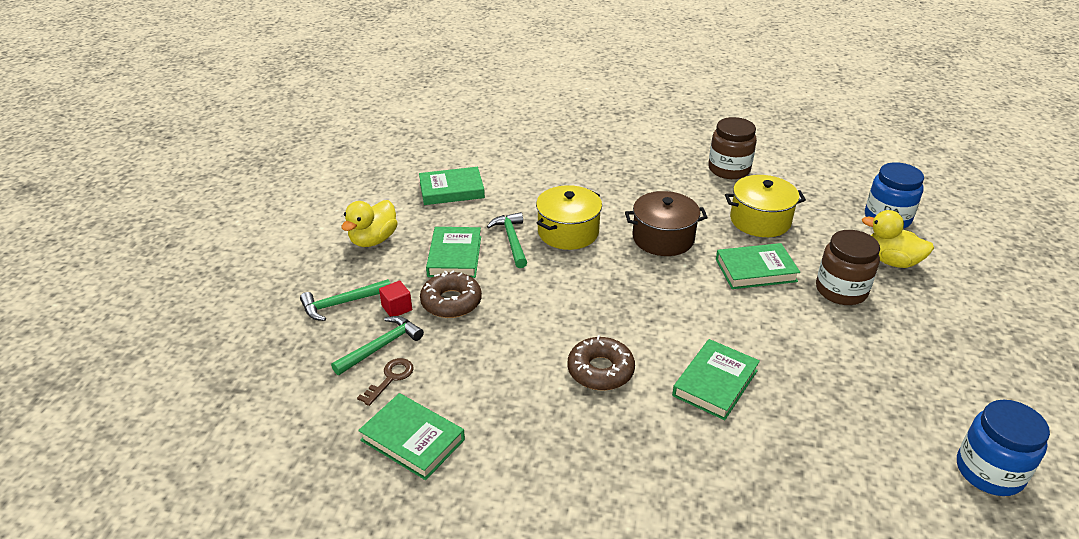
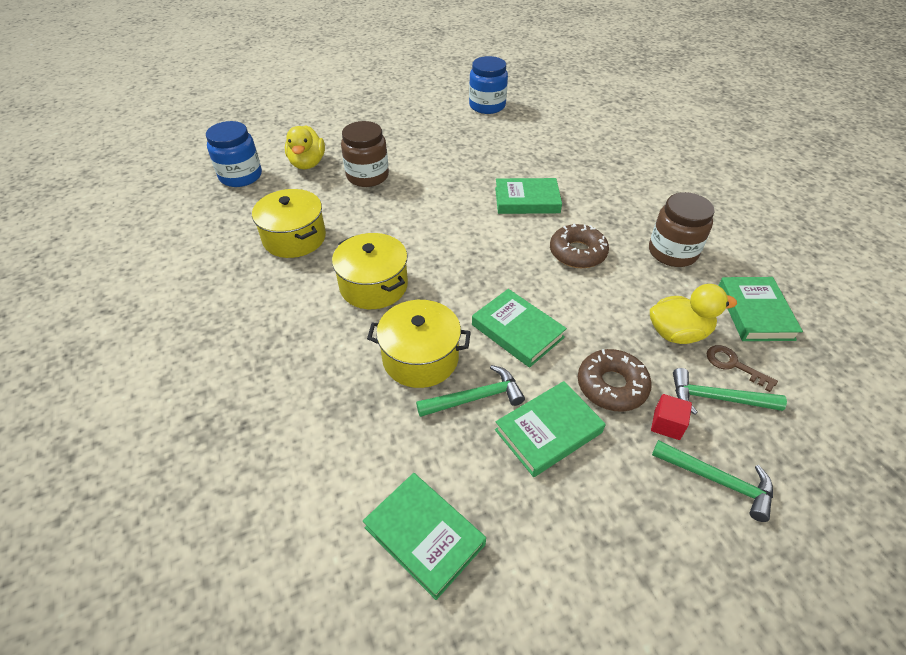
camera: 125 degrees left, 10 degrees up
(373, 240) = (603, 545): yellow duck -> yellow duck (678, 333)
(390, 378) = (733, 365): brown key -> brown key turned 45 degrees clockwise
(511, 240) = (475, 397): green hammer -> green hammer turned 150 degrees counterclockwise
(663, 238) = (373, 286): brown pot -> yellow pot
(729, 169) = (200, 287): brown jar -> brown jar (672, 252)
(755, 270) = (377, 219): green book -> green book (517, 331)

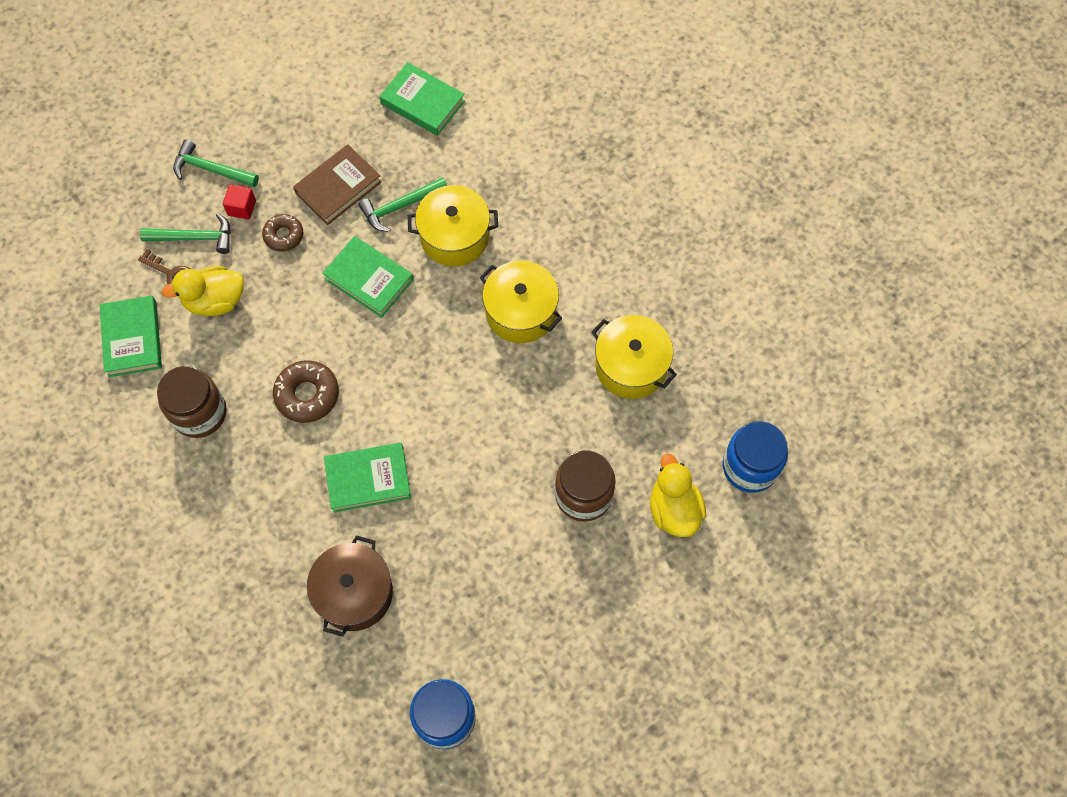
camera: 170 degrees right, 20 degrees up
(540, 152) = (354, 593): none -> brown pot
(548, 431) = (338, 187): green book -> brown book
(611, 386) = (284, 235): brown donut -> brown donut, size x0.66

